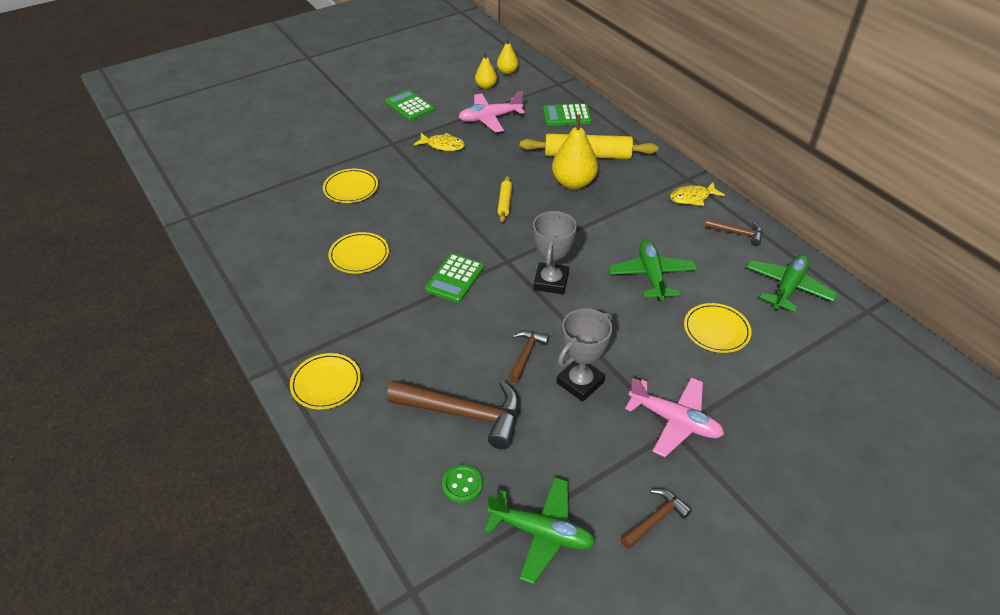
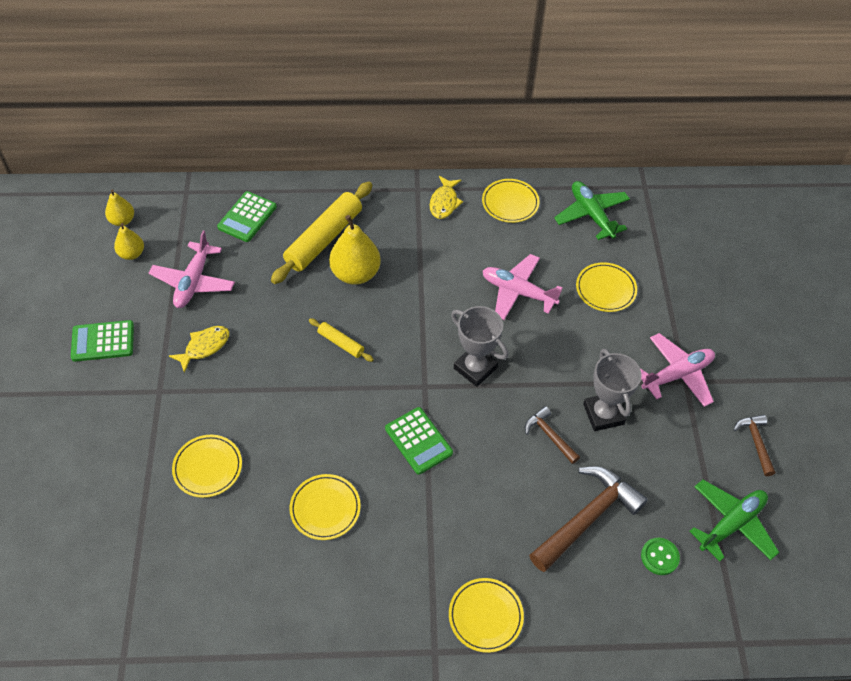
camera: 60 degrees left, 10 degrees up
(651, 275) = (518, 292): green plane -> pink plane
(737, 233) = (510, 203): brown hammer -> yellow plate

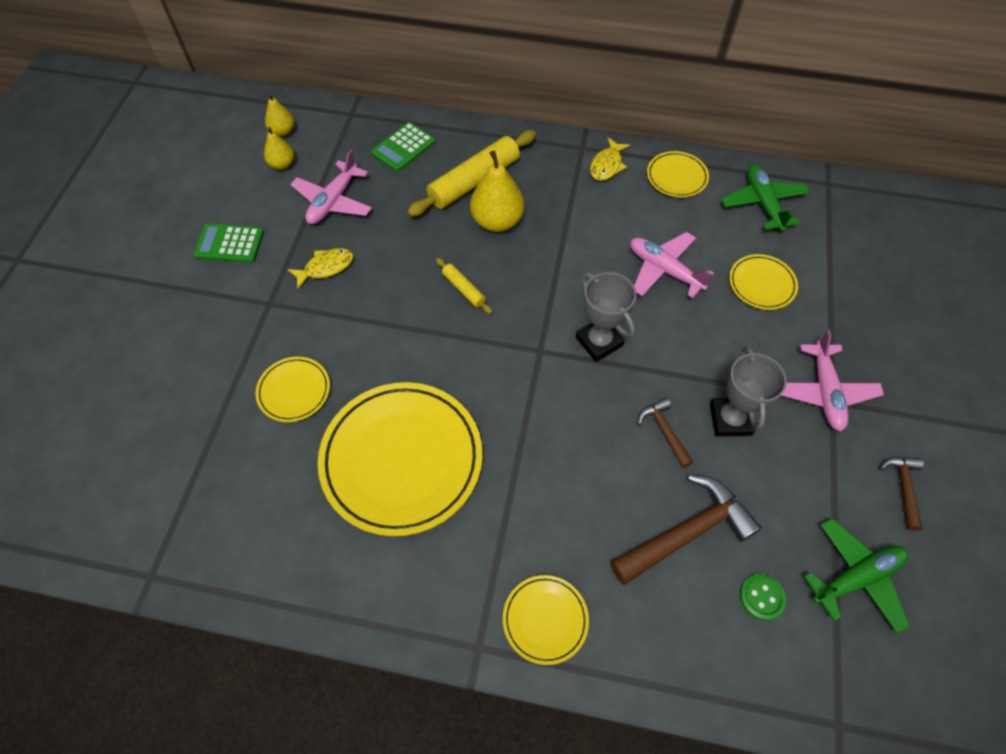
camera: 15 degrees right, 5 degrees up
(325, 508) = (402, 459): yellow plate -> yellow plate, size x2.10
(418, 441) = (519, 407): green calculator -> none
(677, 374) = (824, 392): pink plane -> pink plane turned 105 degrees clockwise

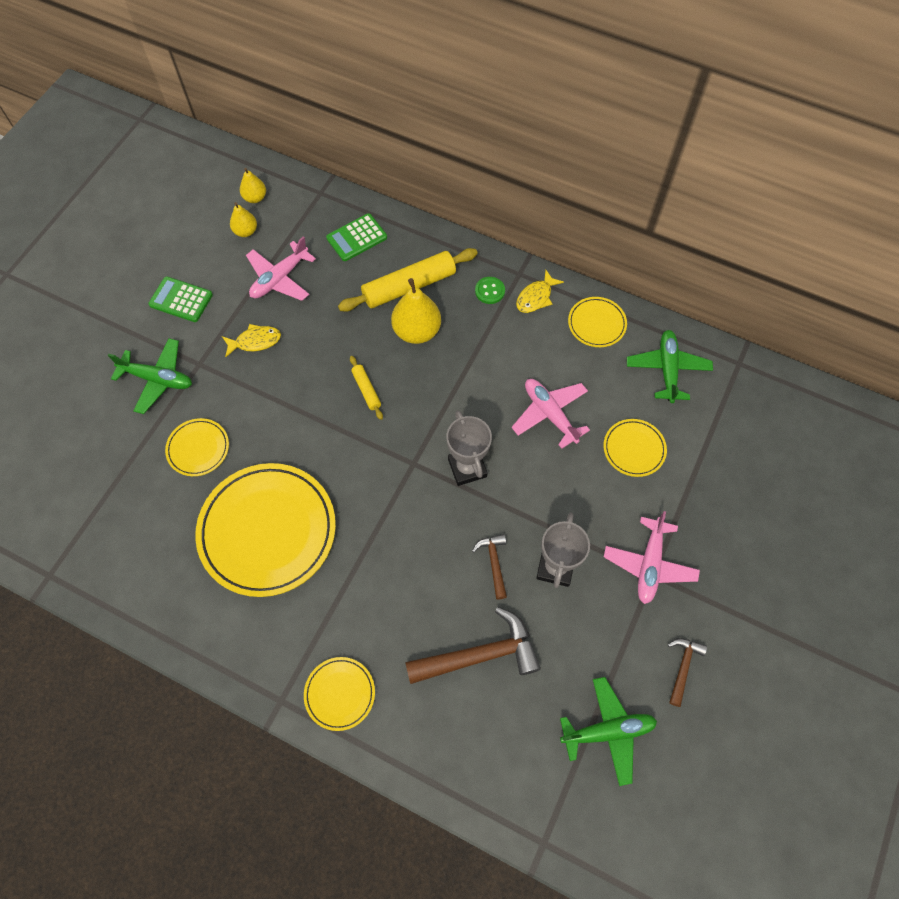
camera: 15 degrees right, 5 degrees up
(226, 329) = (158, 379): none -> green plane
(761, 597) = (522, 725): green button -> green button (490, 291)

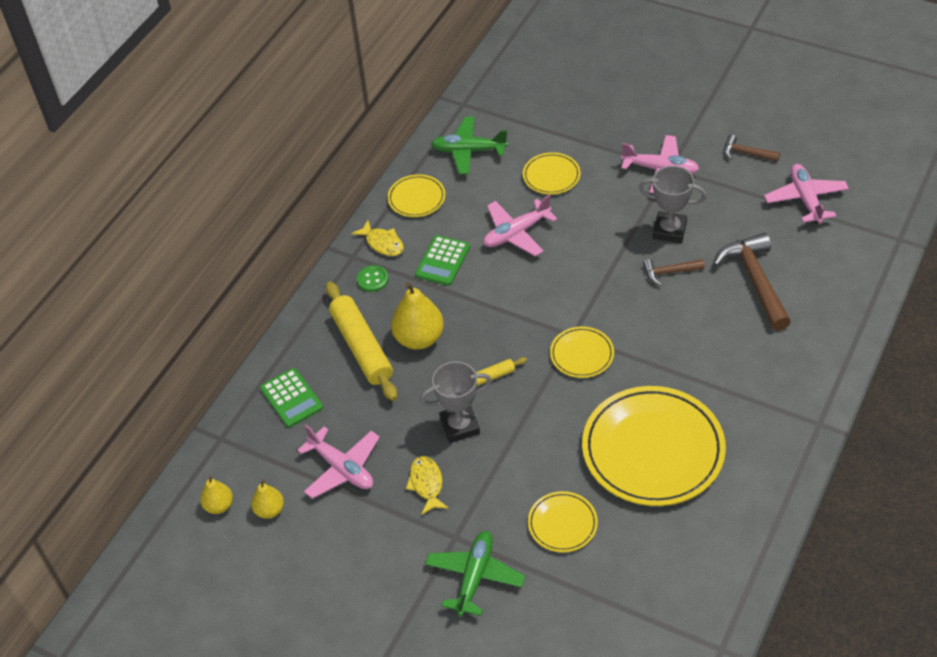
camera: 85 degrees left, 15 degrees down
(181, 300) = (365, 567): green calculator -> green calculator (443, 261)
(340, 694) = (805, 379): yellow plate -> yellow plate (582, 354)
(467, 468) = (575, 293): grey trophy -> grey trophy (460, 426)
(608, 731) = (805, 199): green plane -> pink plane

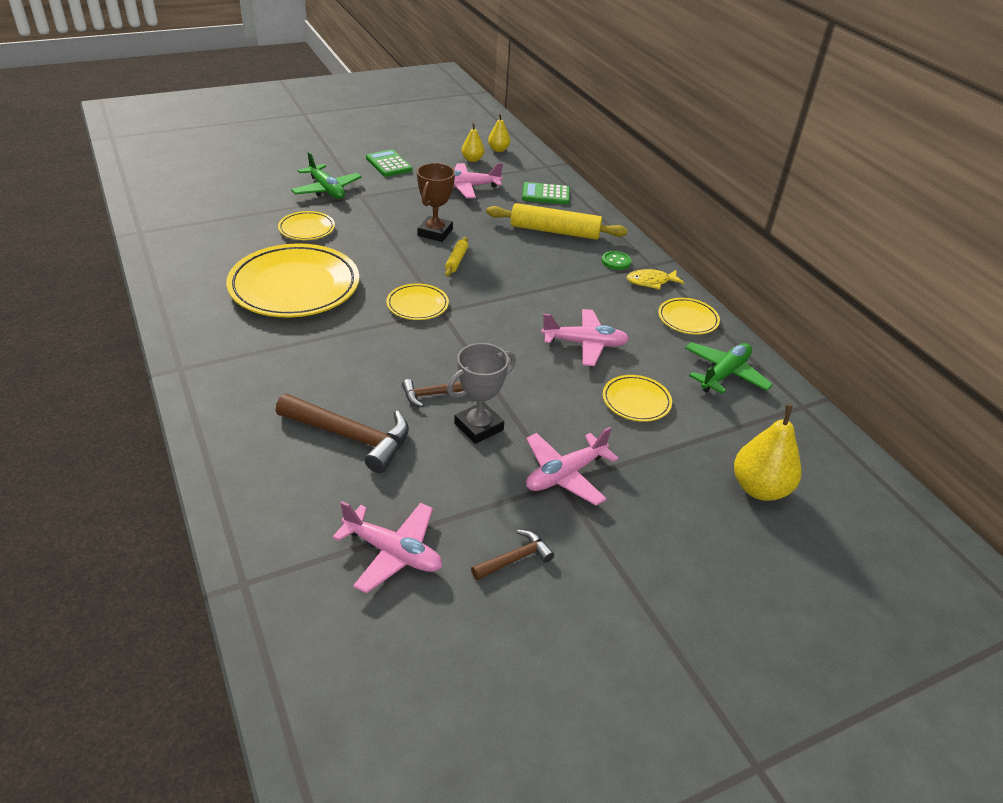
camera: 120 degrees right, 10 degrees down
(419, 338) = (532, 253): yellow pear -> yellow pear (759, 488)
(426, 484) = (411, 204): yellow fish -> none
(443, 261) = (597, 296): green calculator -> green calculator (389, 164)
(460, 426) = (435, 232): grey trophy -> brown trophy
(516, 233) = (585, 344): pink plane -> pink plane turned 90 degrees clockwise
(669, 272) = (432, 394): brown hammer -> brown hammer turned 135 degrees counterclockwise

